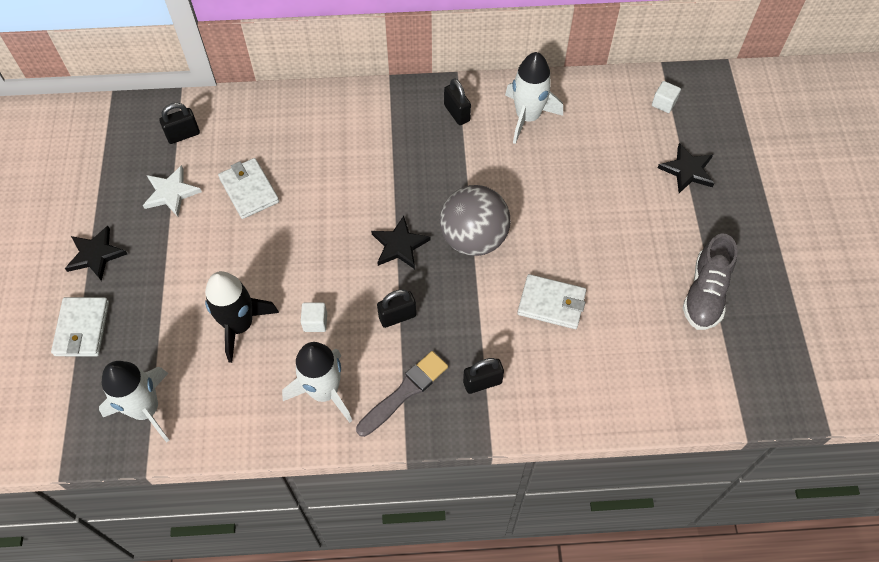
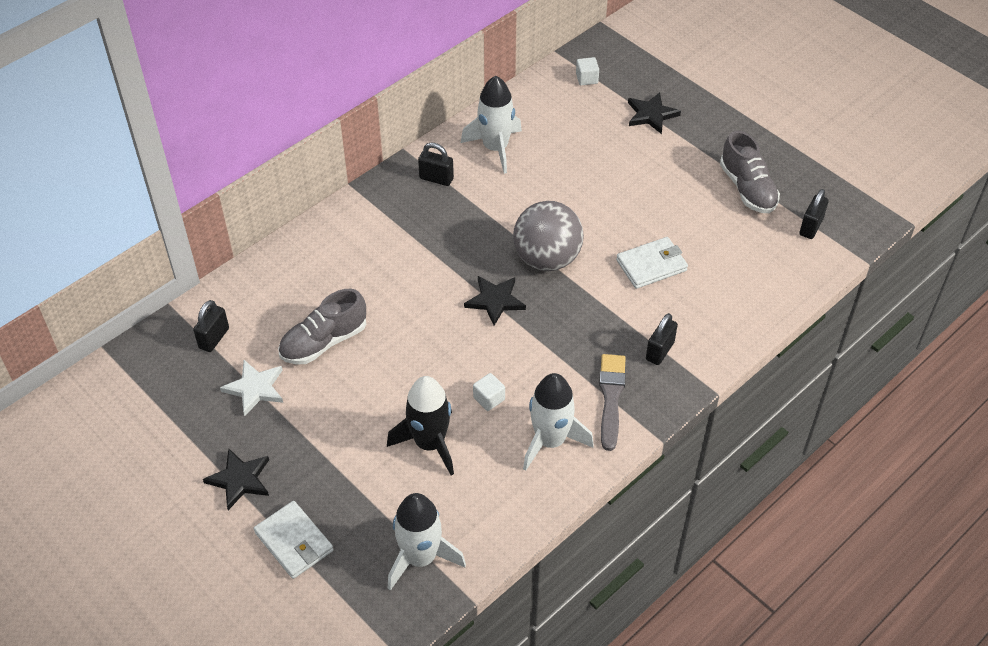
camera: 40 degrees left, 10 degrees down
(249, 190) = (324, 342): white wallet -> grey shoe
(397, 316) = (548, 351): black padlock -> black padlock (811, 227)

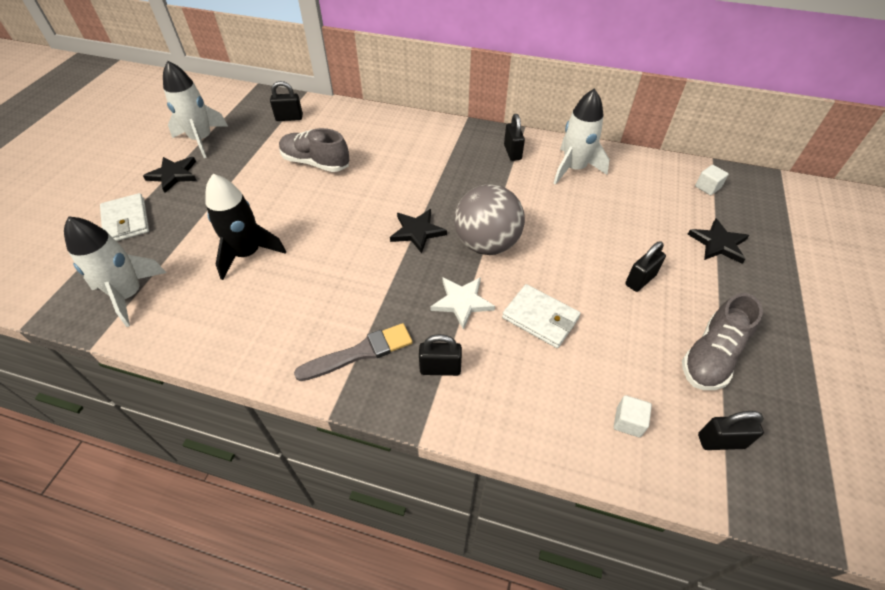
camera: 60 degrees right, 0 degrees up
(255, 388) = (256, 150): white star -> white star (462, 302)
(294, 542) = (126, 221): white wallet -> white wallet turned 45 degrees counterclockwise
(489, 398) = (312, 269): white cube -> white cube (628, 422)
(550, 441) = (286, 328): white rocket -> white rocket (201, 140)
(655, 184) = (640, 280): none -> black padlock

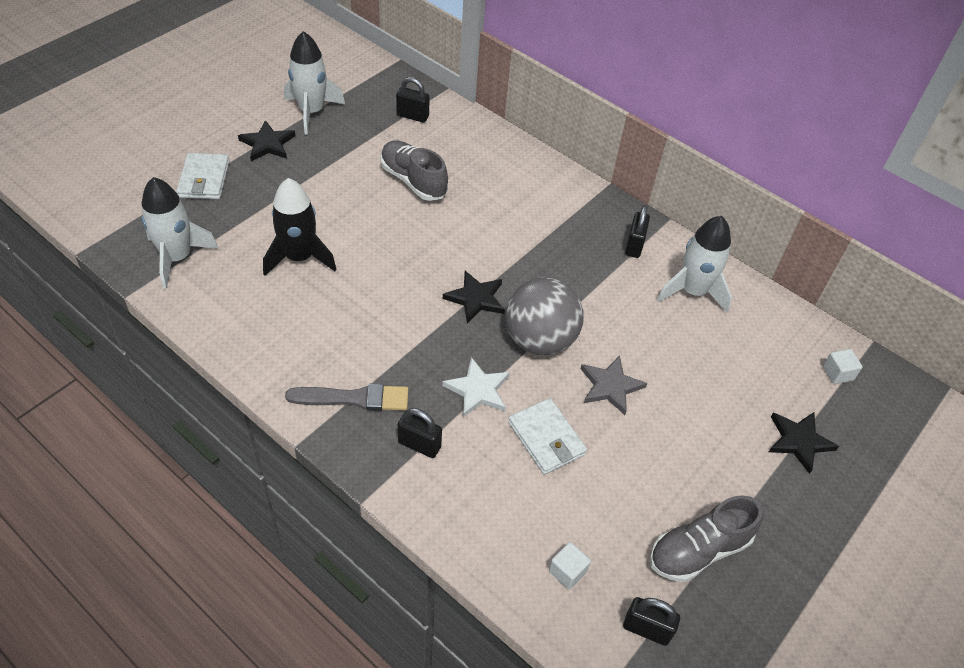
camera: 20 degrees right, 0 degrees up
(562, 258) = (610, 386): none -> grey star
(640, 280) = (679, 444): black padlock -> none

